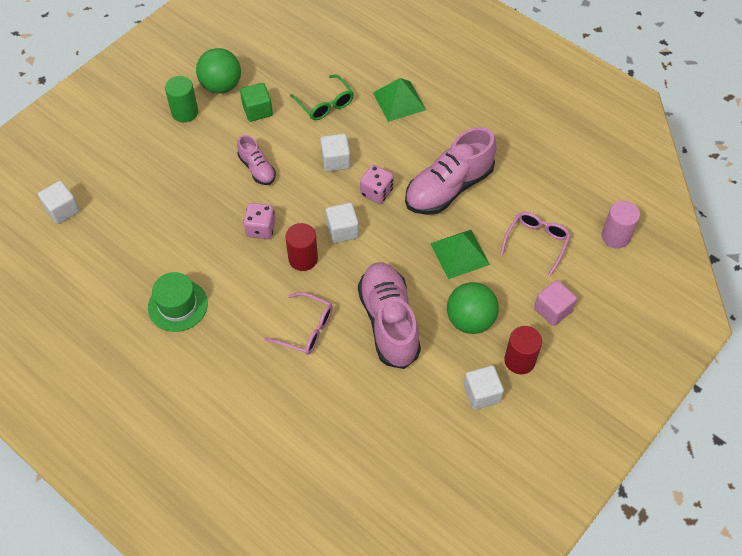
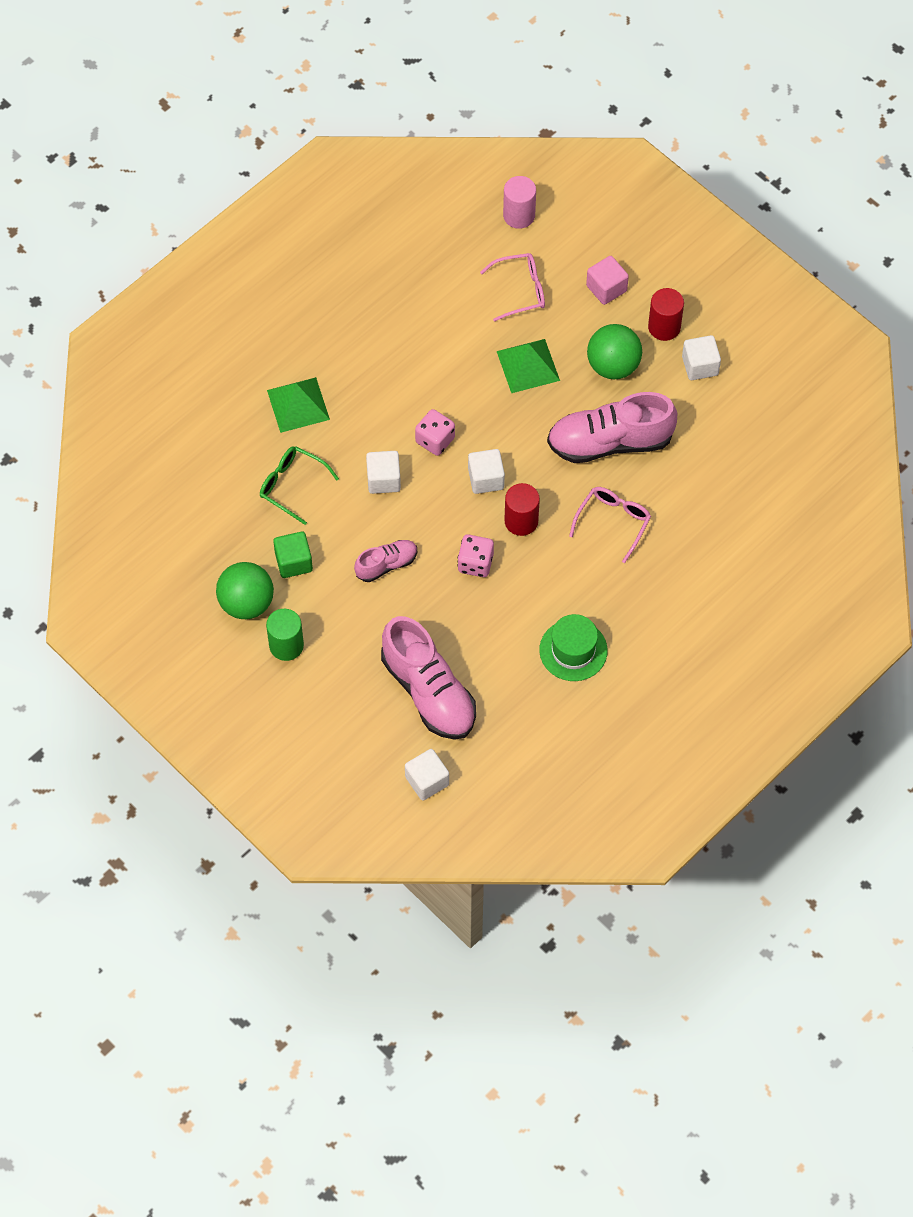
camera: 85 degrees left, 5 degrees up
(325, 104) = (292, 486): green glasses -> green glasses turned 120 degrees counterclockwise
(448, 188) = (436, 366): pink shoe -> pink shoe (429, 691)
(536, 242) = (520, 290): pink glasses -> pink glasses turned 135 degrees clockwise

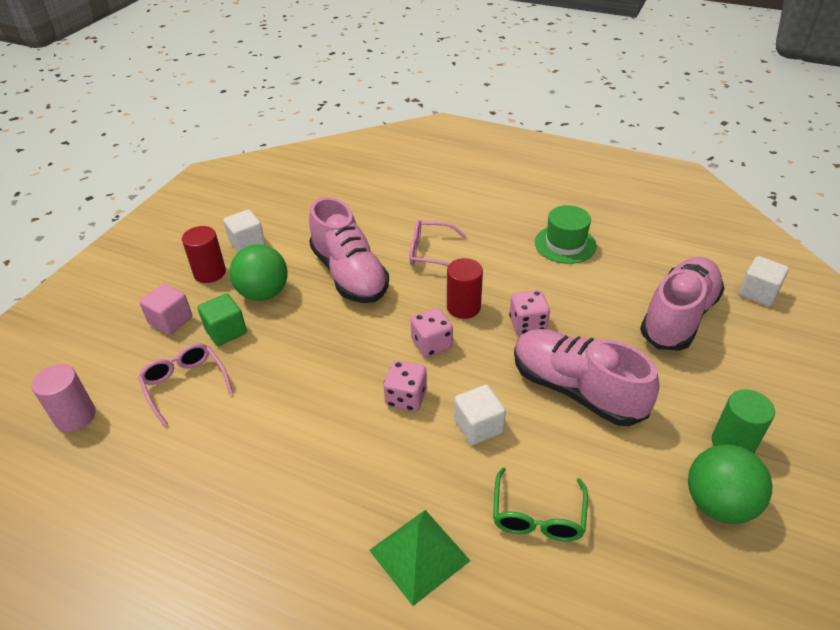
camera: 110 degrees left, 20 degrees down
(293, 562) = (633, 475): green cube -> green cube (226, 331)
(386, 565) = (576, 390): pink shoe -> pink shoe, size x1.92
(486, 479) = (431, 344): white cube -> pink dice
(528, 365) = (283, 351): green pyramid -> none

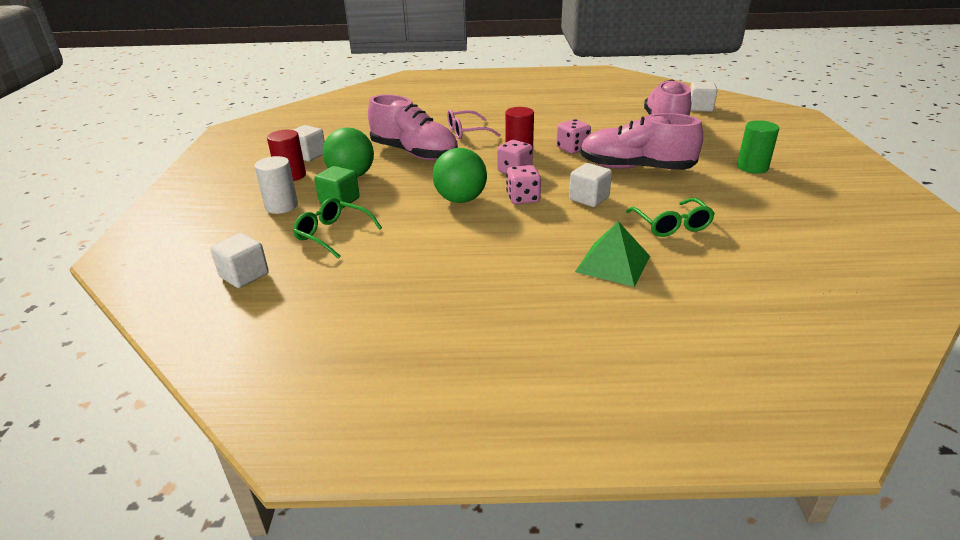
camera: 25 degrees left, 10 degrees down
(75, 416) = (244, 275): pink cylinder -> white cube
(170, 320) = (281, 206): pink cube -> white cylinder
(185, 385) = (333, 234): pink glasses -> green glasses
(565, 244) = (559, 111): green hat -> none
(718, 504) = (771, 192): green ball -> green ball (460, 199)

